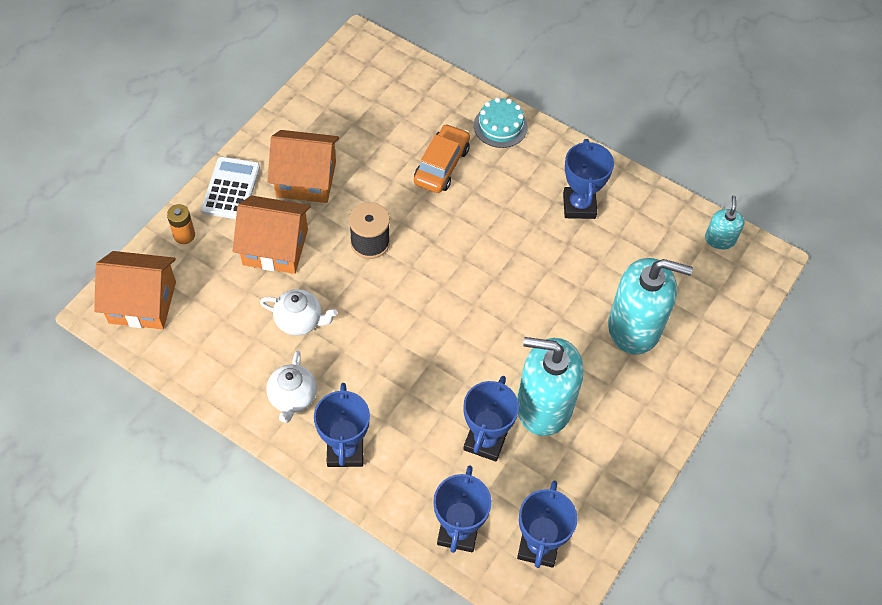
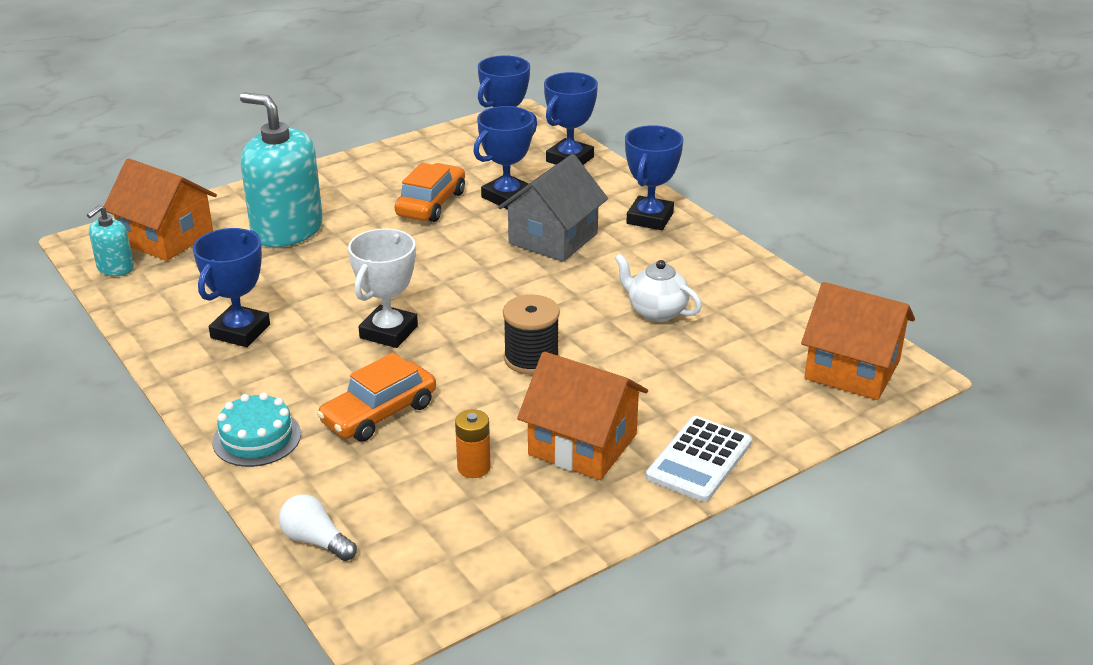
camera: 155 degrees left, 25 degrees down
(184, 235) = (782, 423): orange battery -> orange battery (474, 467)
(275, 247) = (659, 382): orange house -> orange house (166, 238)
(293, 398) = (689, 260): white teapot -> none
(416, 389) = (553, 239): none -> grey house
(420, 74) = (316, 541): none -> white light bulb
(480, 237) = (388, 332): none -> white trophy
(544, 405) = (431, 204): turquoise soap dispenser -> orange car

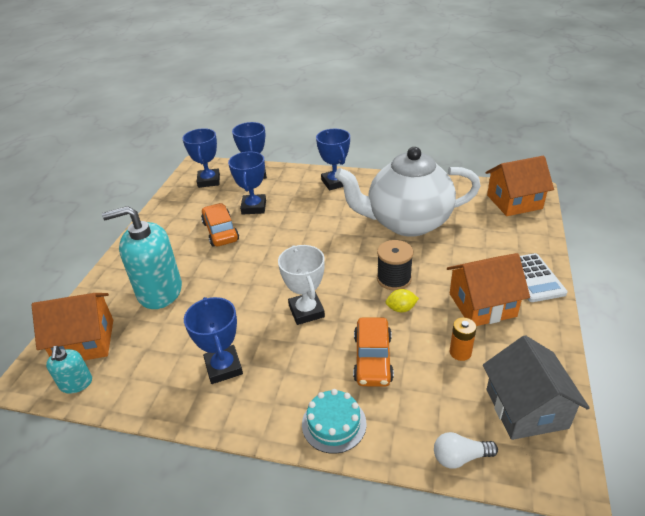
camera: 40 degrees left, 5 degrees up
(487, 390) = (401, 308): none -> yellow lemon
(553, 239) = (308, 215): grey house -> grey house (526, 408)
(656, 311) = (407, 223): white teapot -> white teapot, size x2.38

